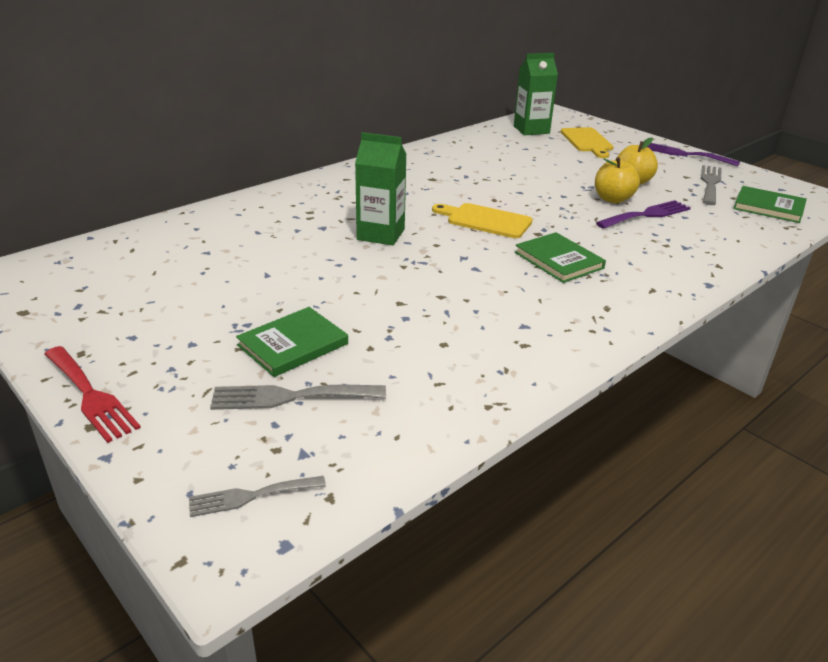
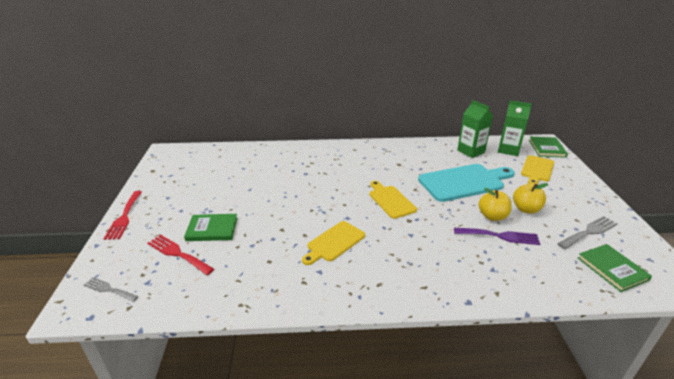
camera: 40 degrees right, 0 degrees up
(290, 397) = (178, 253): grey fork -> red fork
(381, 234) = (326, 188): green carton -> green carton (471, 151)
(491, 289) = (334, 242): none -> yellow cutting board
(535, 175) = (464, 182): none -> turquoise cutting board
(558, 260) = (395, 242): green book -> green book (547, 148)
(684, 154) = (603, 202): purple fork -> none

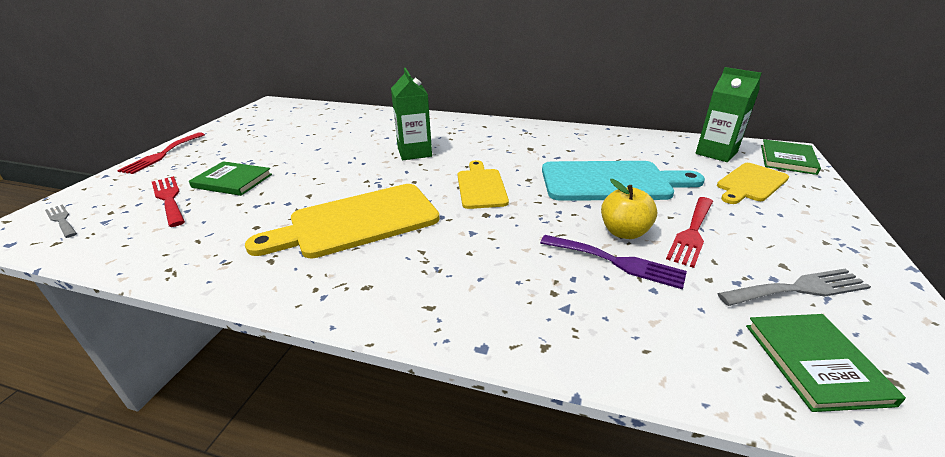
camera: 20 degrees right, 0 degrees up
(334, 242) = (357, 222): yellow cutting board -> yellow cutting board, size x1.66
(471, 151) = (651, 147): green carton -> green carton (414, 152)
(526, 209) = (692, 233): yellow apple -> red fork

